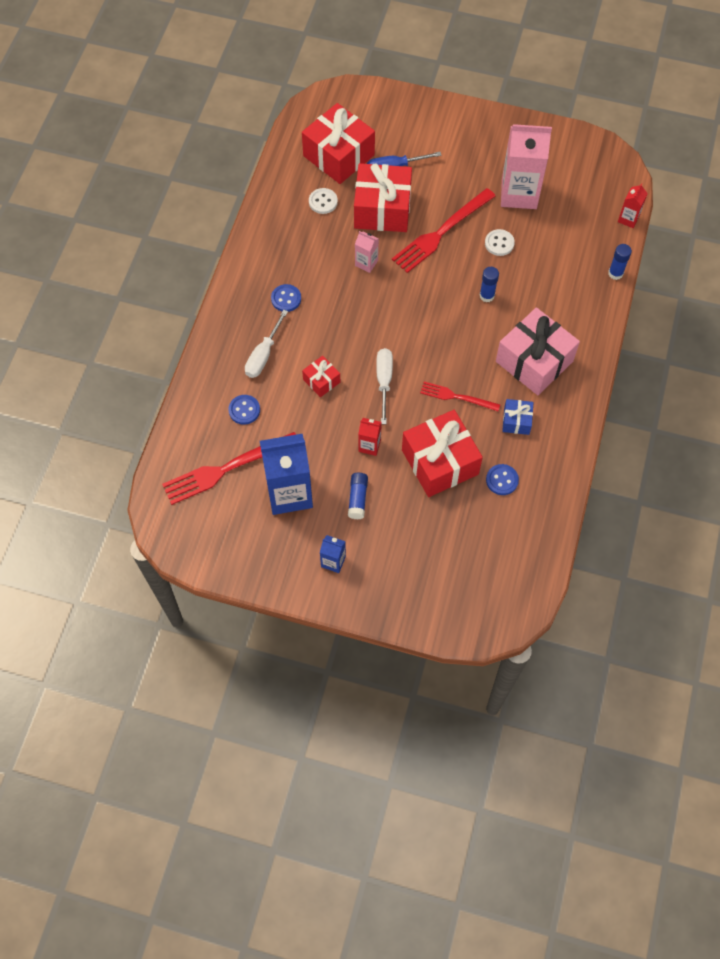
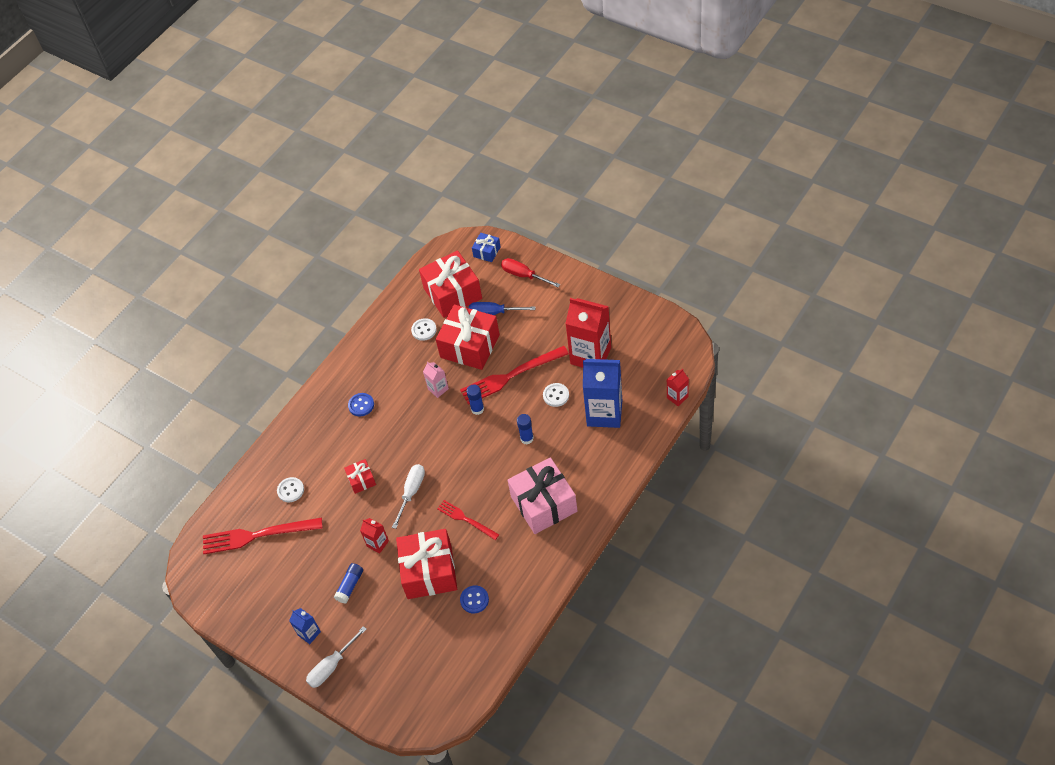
camera: 25 degrees right, 10 degrees down
(244, 410) = (290, 490): blue button -> white button
(263, 355) = (324, 448): white screwdriver -> white screwdriver (331, 666)
(289, 493) = (298, 567): blue carton -> blue carton (604, 413)
(410, 121) = (524, 275): none -> red screwdriver
(516, 421) = (507, 552): blue gift -> blue gift (487, 252)
(519, 193) = (590, 356): pink carton -> red carton
(615, 273) = (646, 443): blue glue stick -> blue glue stick (477, 409)

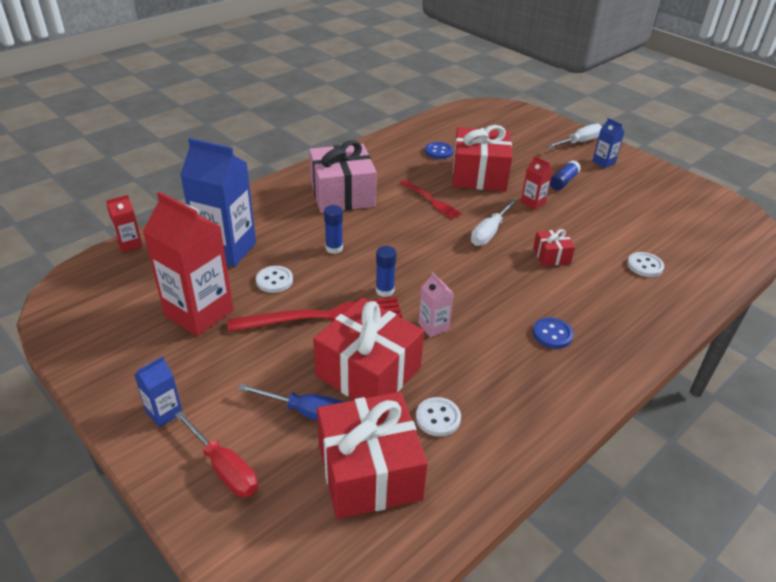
camera: 175 degrees left, 15 degrees down
(258, 535) = (678, 236): red fork -> none
(487, 252) = (270, 546): blue gift -> none
(570, 292) = (164, 413): none -> blue carton

